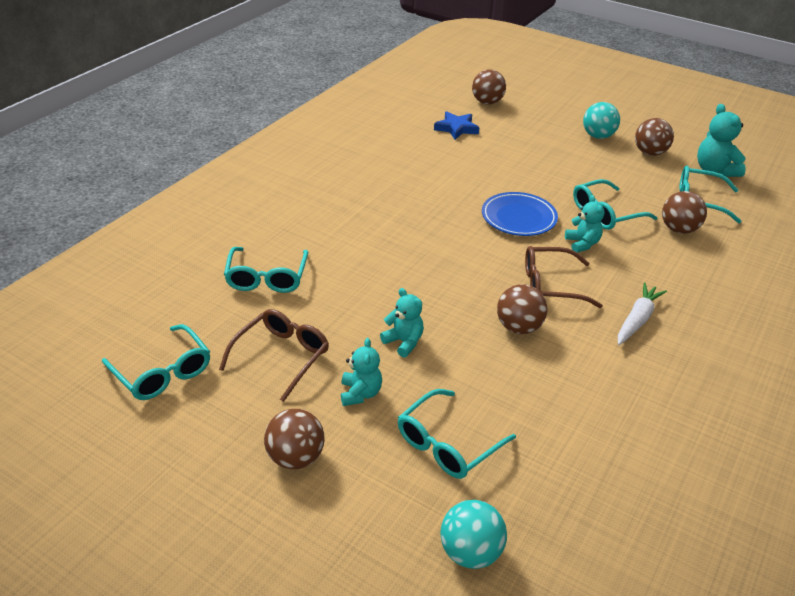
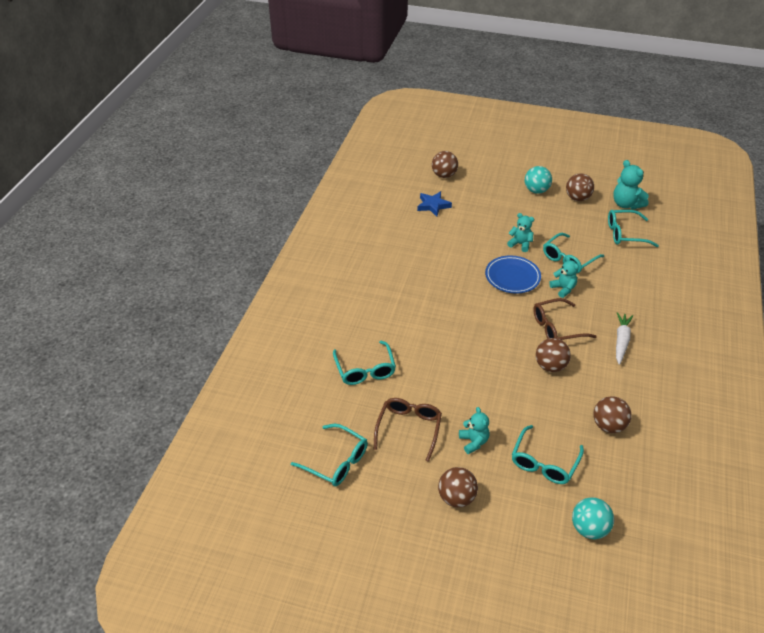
camera: 15 degrees left, 5 degrees up
(404, 342) = (482, 396): turquoise teddy bear -> turquoise teddy bear (520, 244)
(678, 229) = (620, 261): brown ball -> brown ball (608, 425)

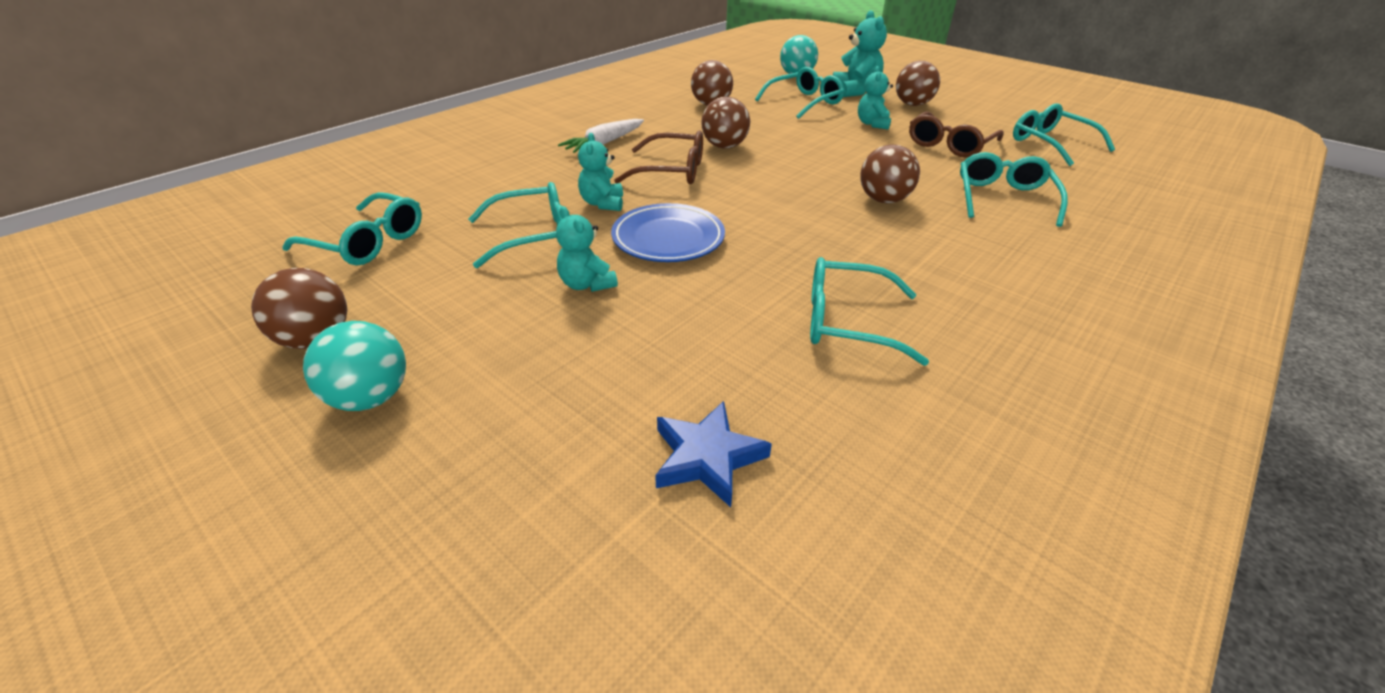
camera: 155 degrees left, 5 degrees down
(415, 260) = (847, 322): none -> turquoise glasses
(444, 175) = (566, 589): brown ball -> brown ball (883, 200)
(626, 204) = (252, 290): turquoise teddy bear -> turquoise teddy bear (855, 91)

